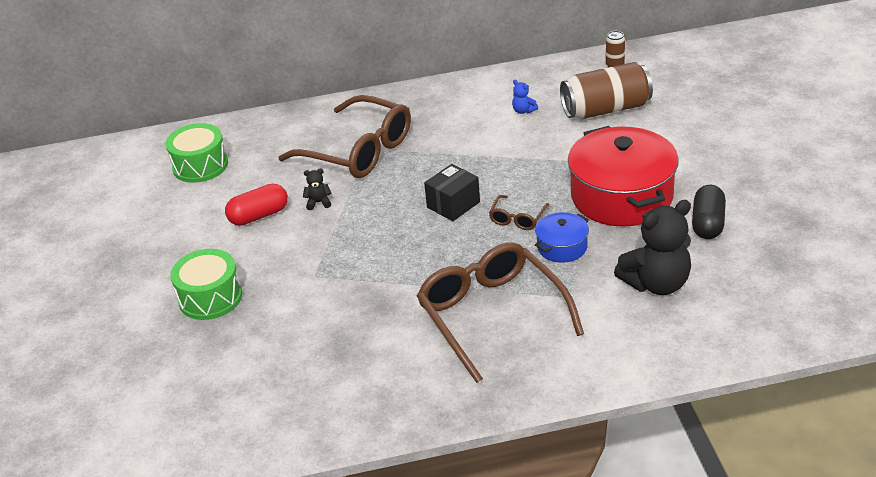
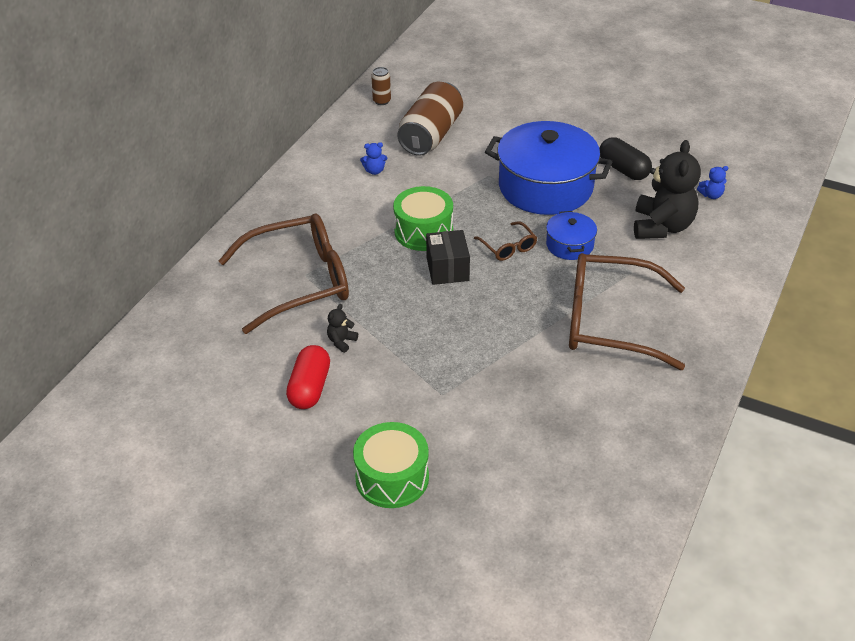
camera: 55 degrees left, 5 degrees up
(200, 165) = (173, 390): green drum -> green drum (423, 231)
(621, 196) = (545, 187): red pot -> blue pot
(745, 290) = (711, 195): none -> blue teddy bear

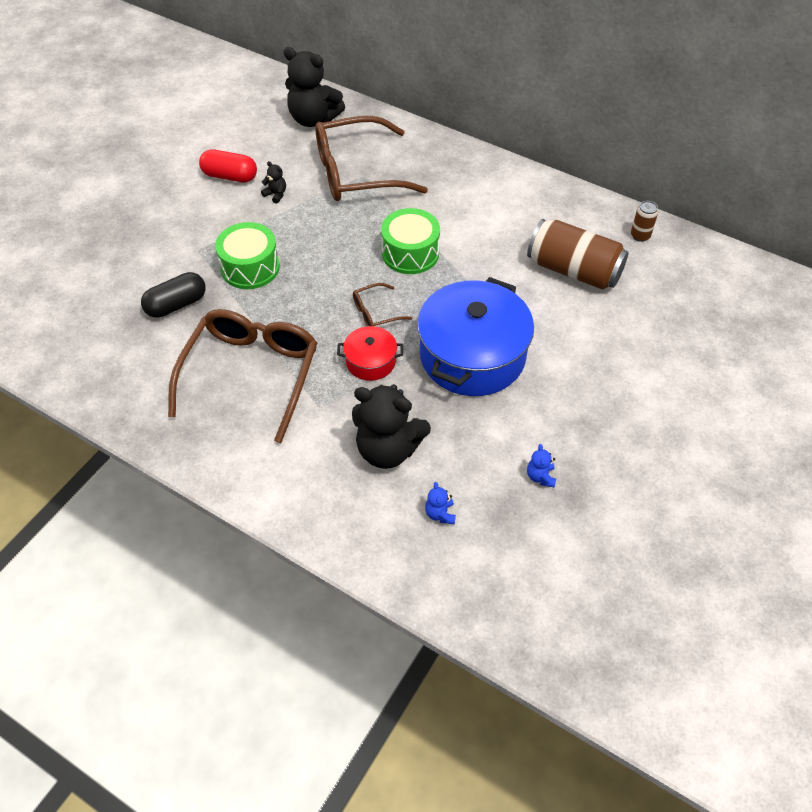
camera: 95 degrees right, 10 degrees up
(198, 327) = (313, 119): none -> black teddy bear
(300, 281) = (355, 173): brown glasses -> brown glasses turned 90 degrees clockwise
(374, 171) = (511, 224): blue teddy bear -> blue teddy bear (540, 476)
(392, 478) = (125, 216): green drum -> green drum (250, 267)
(447, 269) = (352, 265): black box -> none
(569, 245) = (370, 361): blue pot -> red pot
(623, 169) = (499, 433): black capsule -> black capsule (176, 305)

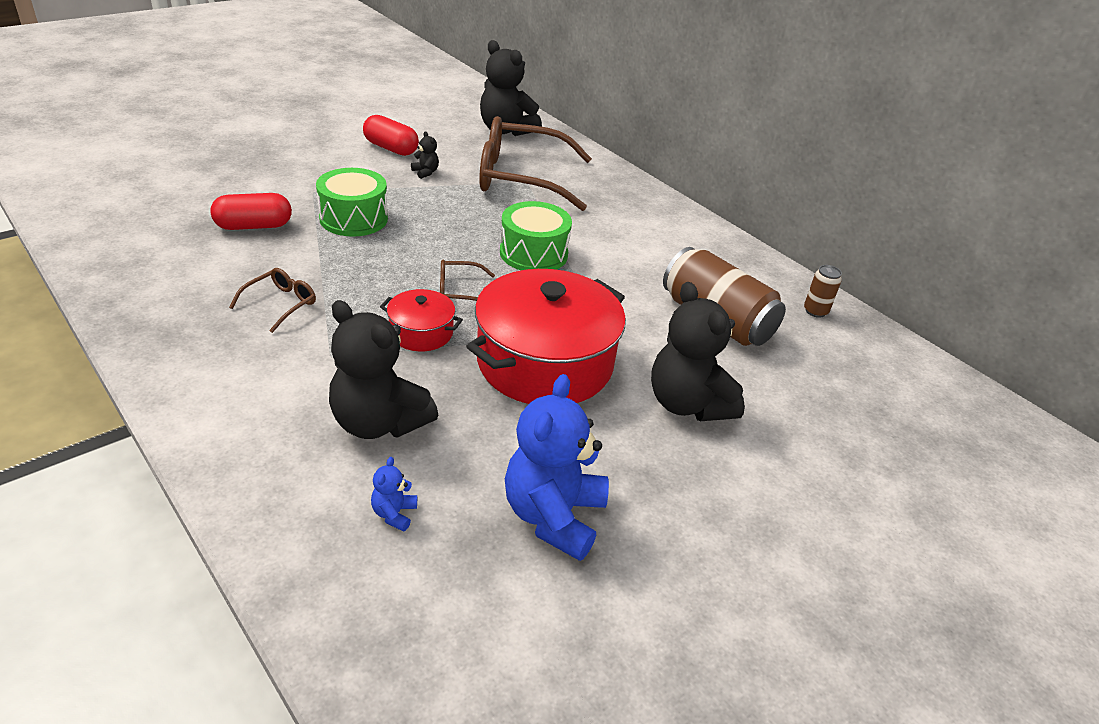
camera: 15 degrees right, 15 degrees down
(176, 305) = (253, 226): black capsule -> red capsule
(251, 373) = (281, 304): brown glasses -> brown glasses, size x0.43
(472, 355) = (544, 362): blue pot -> red pot
(540, 476) = (553, 516): blue teddy bear -> blue teddy bear, size x2.40
(585, 355) = (687, 404): none -> black teddy bear

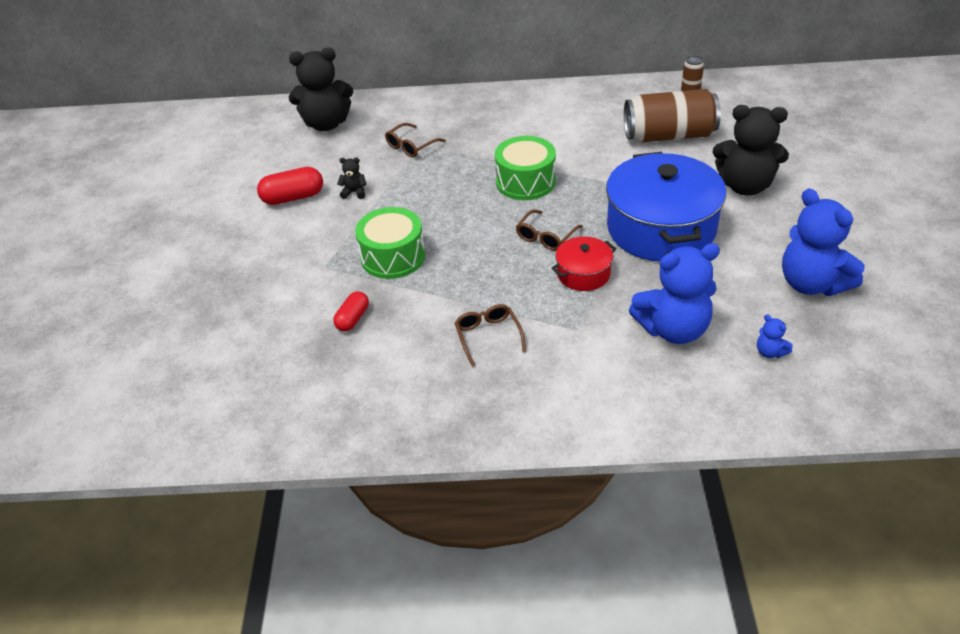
camera: 45 degrees left, 5 degrees up
(253, 226) = (353, 319): red capsule -> red capsule, size x0.64
(379, 422) = (673, 329): black teddy bear -> blue teddy bear
(520, 177) = (411, 146): brown glasses -> brown glasses, size x0.43
(544, 362) = (661, 228): red pot -> blue pot

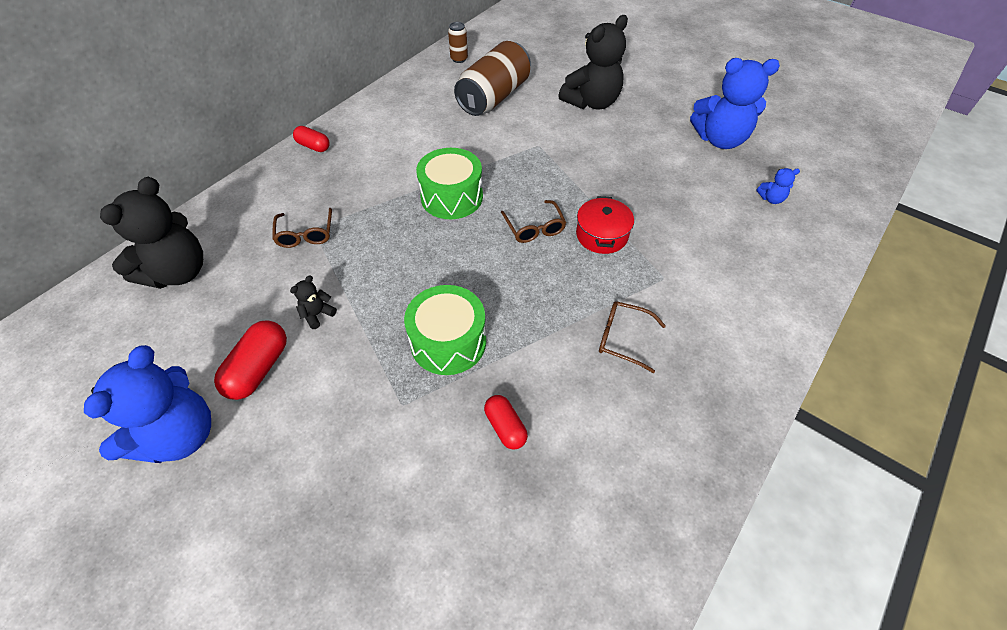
camera: 55 degrees left, 10 degrees up
(493, 97) = (313, 146): none -> red capsule
(661, 228) = (593, 165): blue pot -> none
(673, 329) = (709, 228): blue teddy bear -> blue teddy bear (180, 435)

